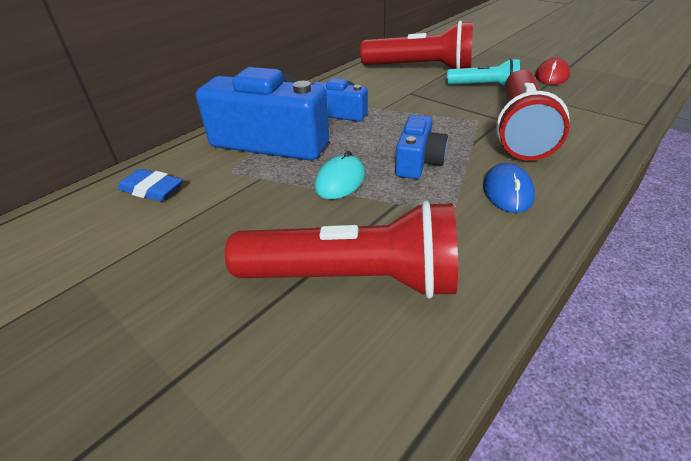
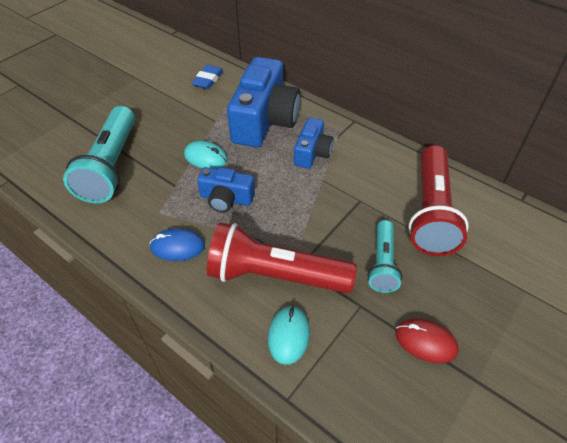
camera: 85 degrees right, 10 degrees up
(353, 278) = (111, 166): red flashlight -> turquoise flashlight
(584, 123) = (289, 335): none -> turquoise mouse

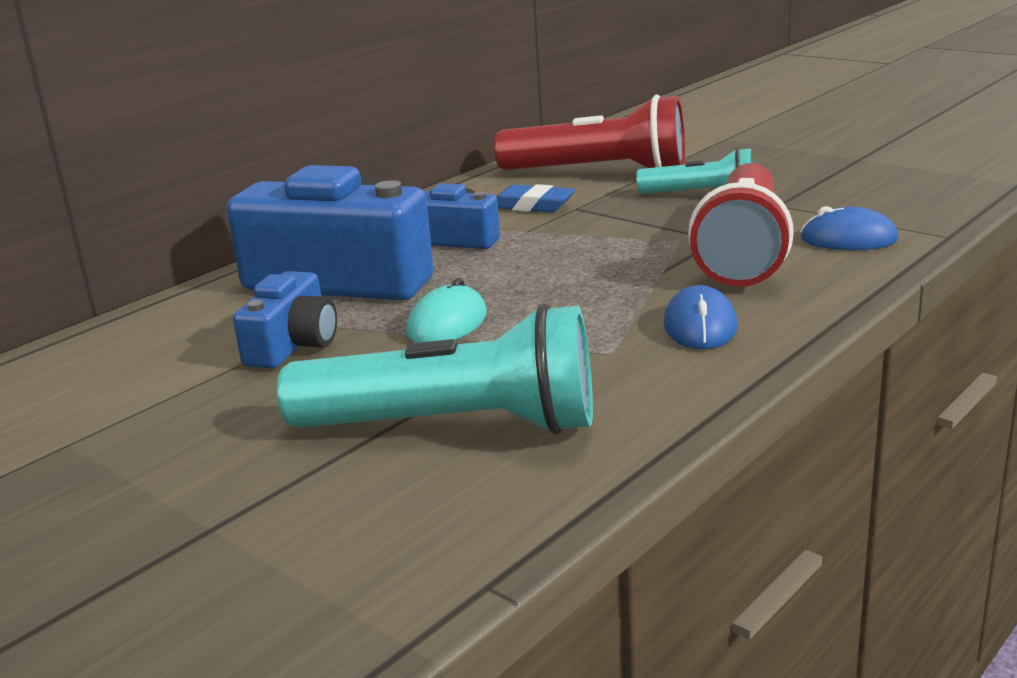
camera: 85 degrees left, 25 degrees down
(208, 80) = (154, 345): blue eraser -> blue eraser (532, 206)
(226, 199) = (571, 296): blue camera -> blue camera (293, 345)
(289, 335) = (848, 239): turquoise mouse -> blue mouse
(425, 342) = (819, 176): red mouse -> none

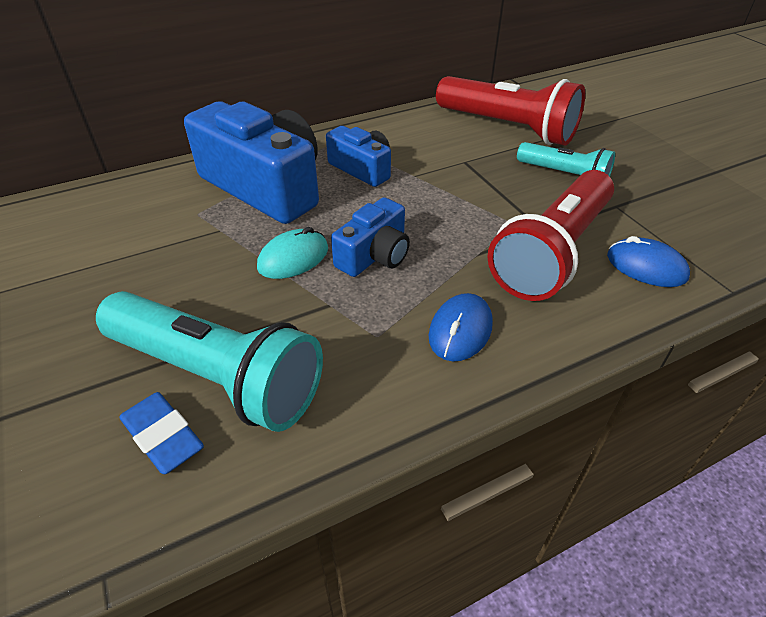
camera: 20 degrees right, 20 degrees up
(293, 345) = (187, 244): blue camera -> blue camera (374, 255)
(532, 206) = (437, 150): blue eraser -> blue eraser (163, 436)

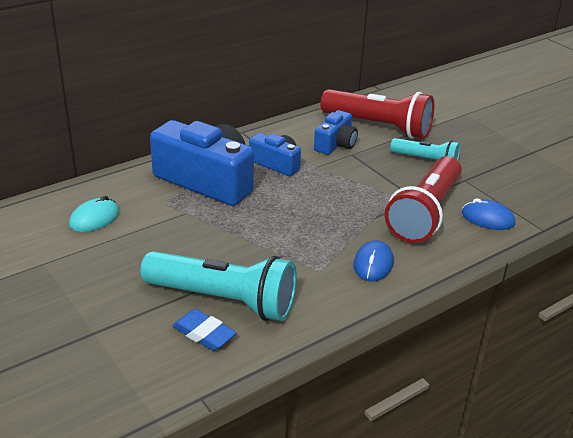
camera: 10 degrees left, 10 degrees down
(293, 258) = (247, 228): turquoise mouse -> turquoise mouse (94, 218)
(374, 255) = (304, 223): blue camera -> blue camera (335, 144)

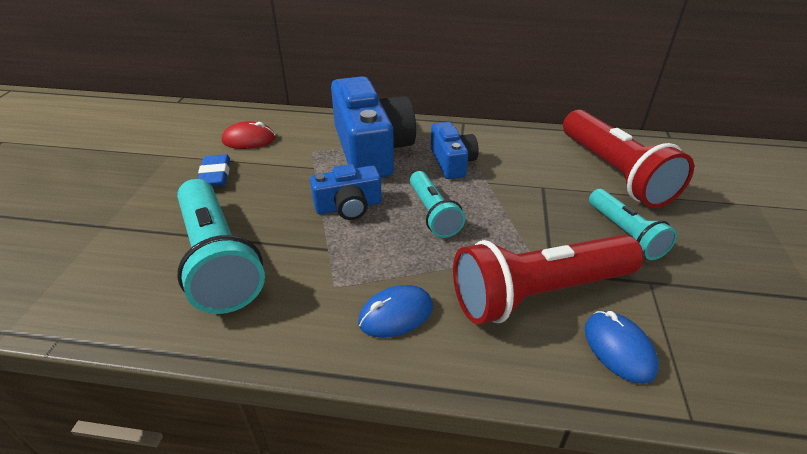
camera: 45 degrees right, 5 degrees up
(94, 218) = (249, 140): turquoise mouse -> red mouse
(204, 334) = (157, 280): blue eraser -> blue eraser (215, 175)
(313, 202) = (433, 213): none -> turquoise flashlight
(335, 144) = (539, 170): blue camera -> blue camera (348, 206)

